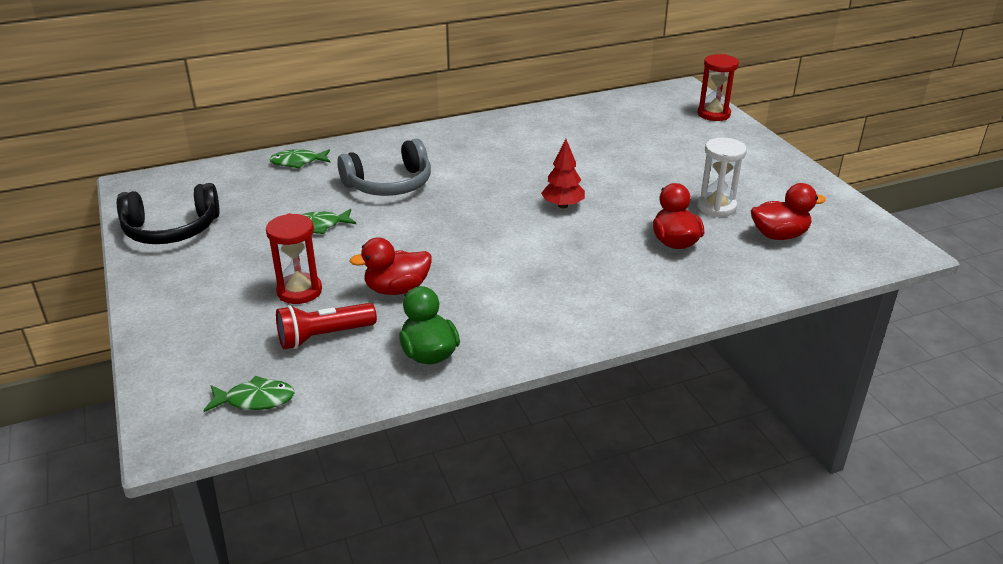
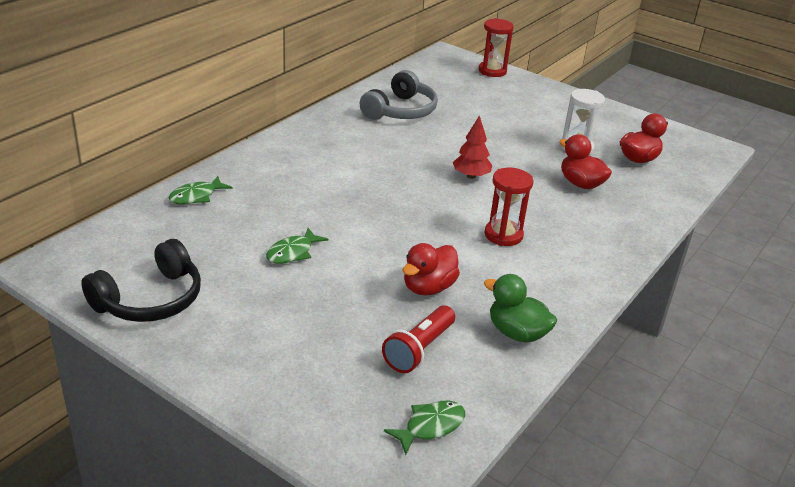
camera: 35 degrees left, 0 degrees up
(299, 291) = (349, 317): red hourglass -> red hourglass (503, 235)
(389, 184) = (309, 195): grey headphones -> grey headphones (400, 111)

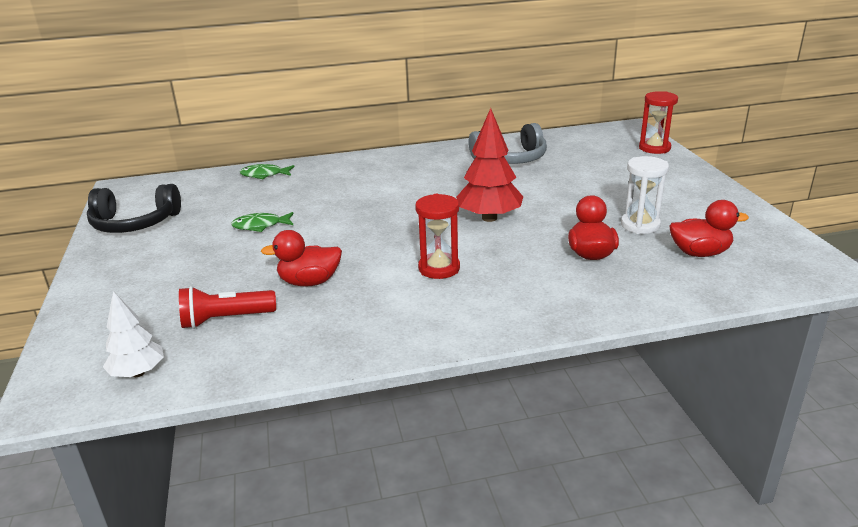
camera: 45 degrees right, 5 degrees down
(430, 426) = (138, 373): green fish -> white tree
(471, 176) = (489, 218): red tree -> red tree, size x1.60
(517, 333) = (317, 342): green duck -> none

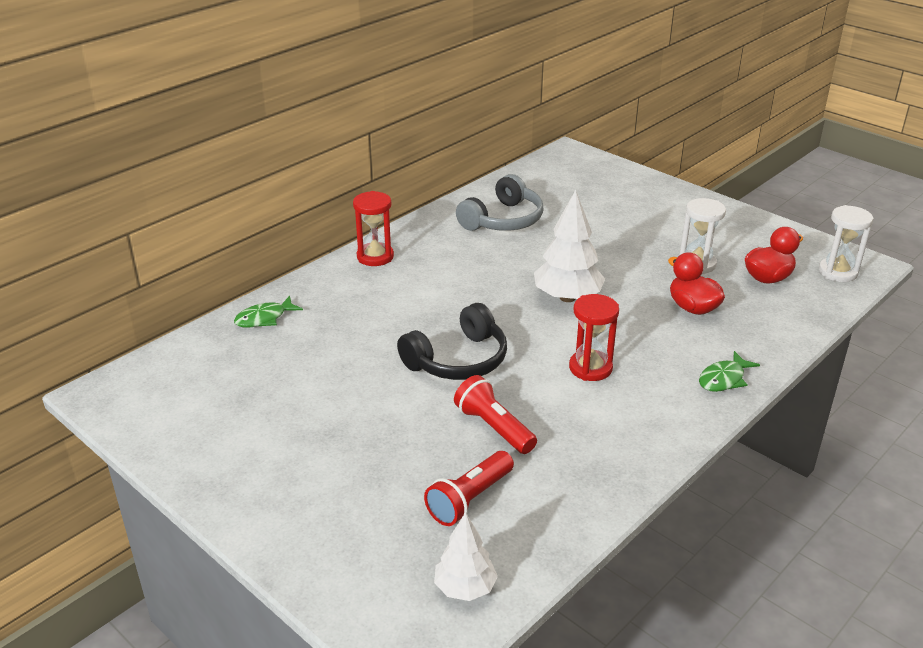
camera: 35 degrees left, 5 degrees up
(135, 223) = (196, 433): black headphones -> black headphones (458, 360)
(260, 226) = (354, 384): green fish -> green fish (724, 379)
(309, 282) = (494, 428): red duck -> red flashlight
(489, 218) = (567, 297): red tree -> white tree
(654, 148) = (616, 172): red hourglass -> red hourglass (375, 257)
(787, 268) = (837, 272): none -> white hourglass

